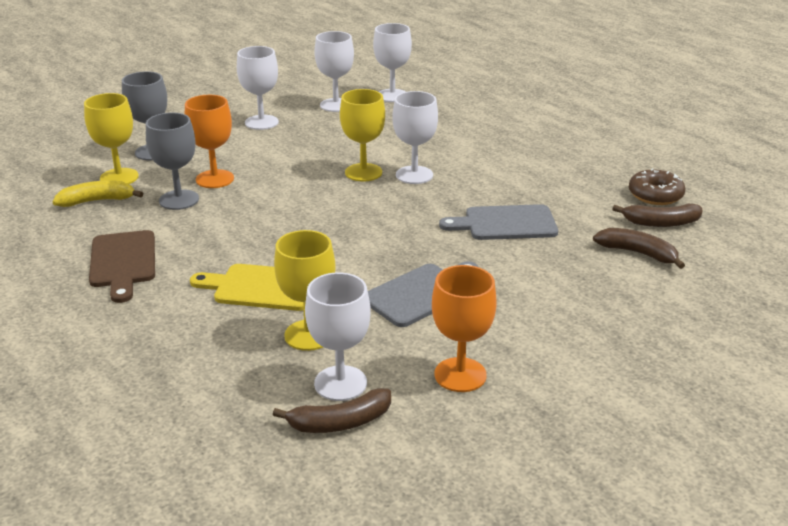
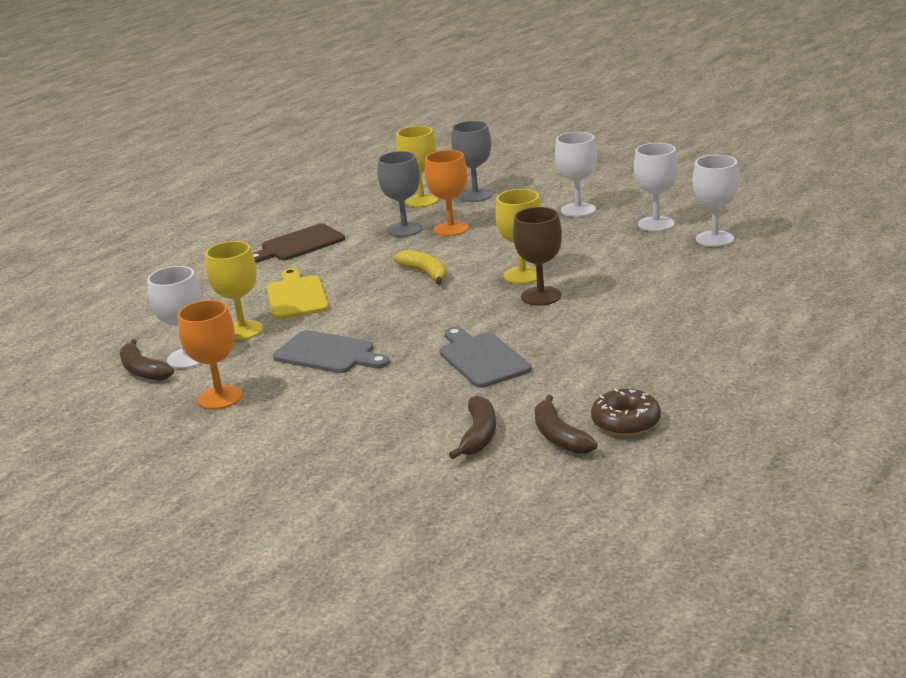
camera: 70 degrees right, 5 degrees down
(97, 201) = (379, 207): yellow banana -> yellow banana (425, 273)
(414, 175) = (541, 296): white goblet -> brown goblet

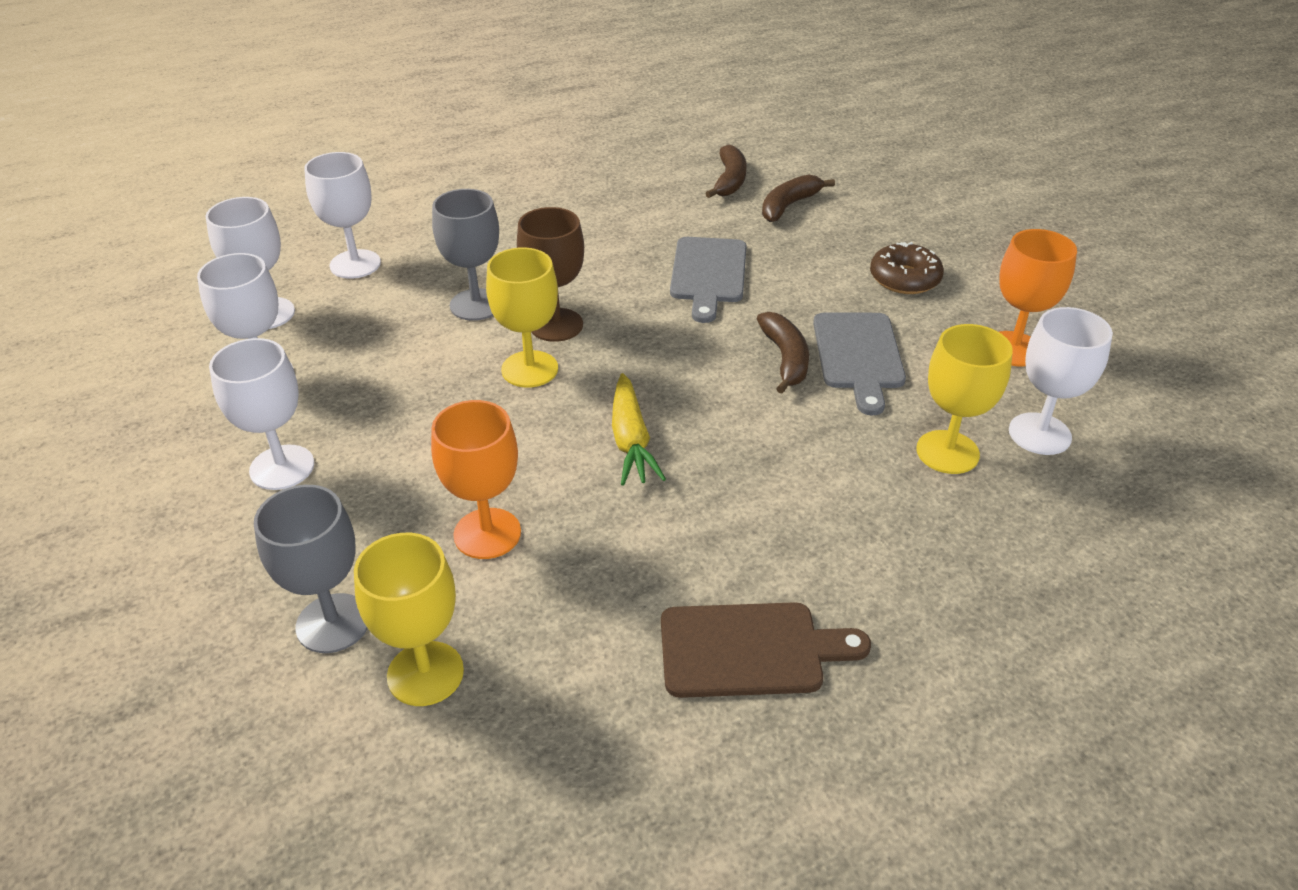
camera: 150 degrees left, 15 degrees up
(143, 370) = (1107, 440): brown banana -> brown banana (785, 359)
(296, 296) = (837, 489): yellow cutting board -> none
(328, 354) = (858, 355): grey cutting board -> grey cutting board turned 150 degrees counterclockwise
(404, 229) = (550, 581): grey goblet -> grey goblet (476, 305)
(425, 273) = (631, 440): yellow banana -> yellow carrot
(626, 422) = (668, 171): brown donut -> brown donut (904, 279)
(723, 273) = (355, 264): none -> white goblet

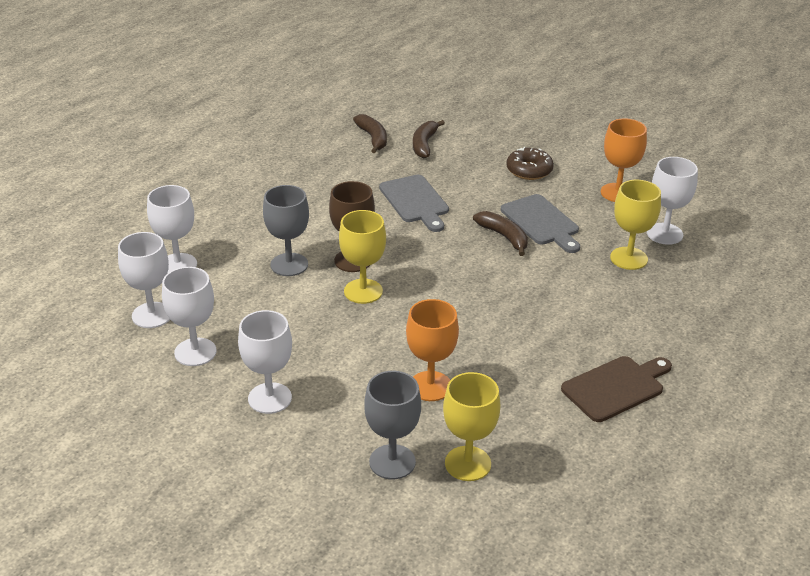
camera: 30 degrees left, 5 degrees down
(631, 440) = (461, 310): yellow carrot -> none

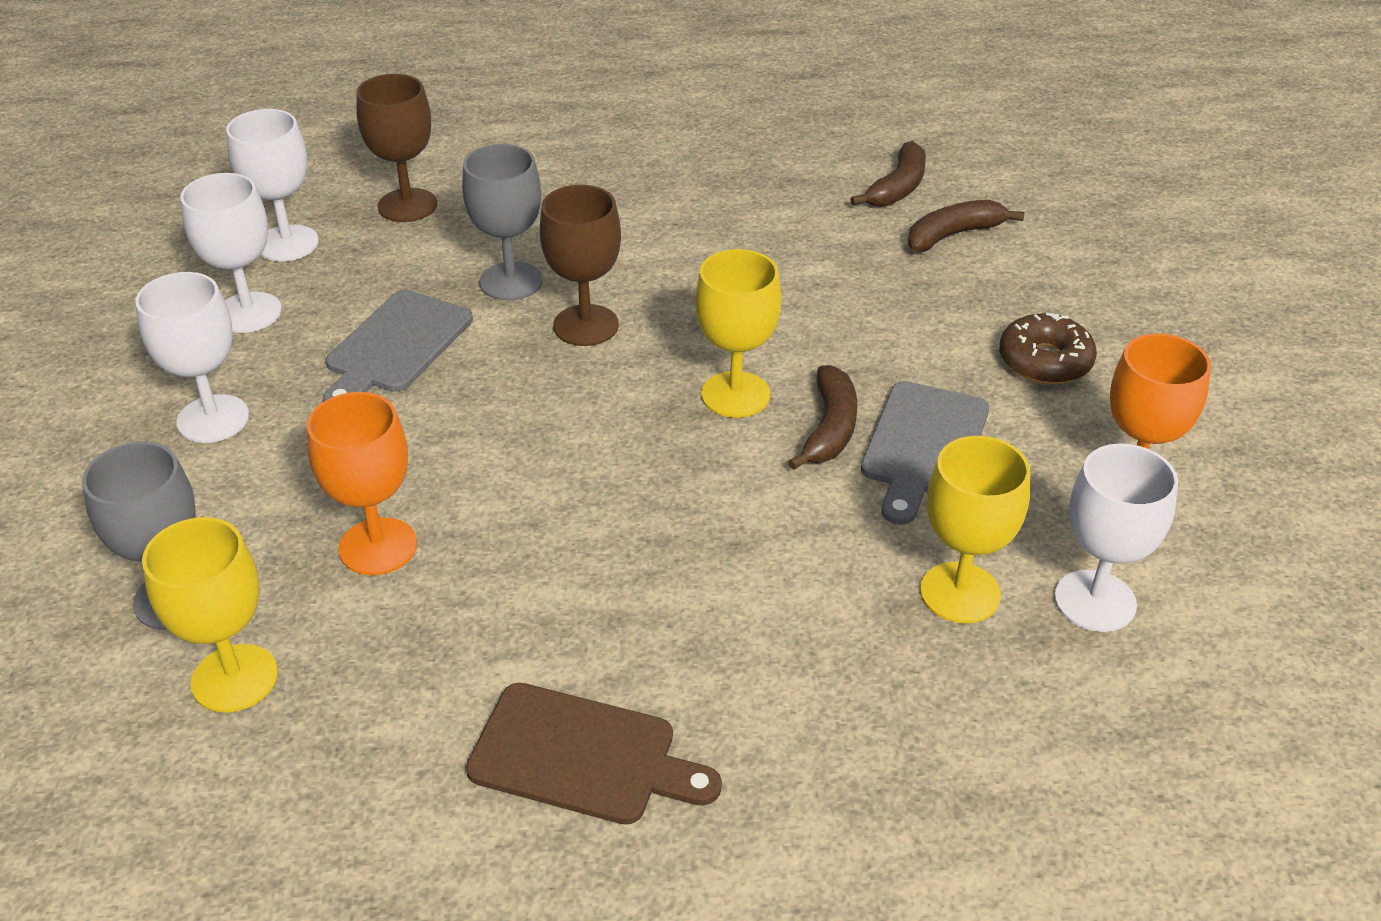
camera: 50 degrees right, 5 degrees up
(178, 265) = (407, 205): white goblet -> brown goblet
(363, 291) = (527, 371): yellow goblet -> yellow goblet (735, 395)
(415, 201) = (800, 302): grey cutting board -> grey cutting board (395, 346)

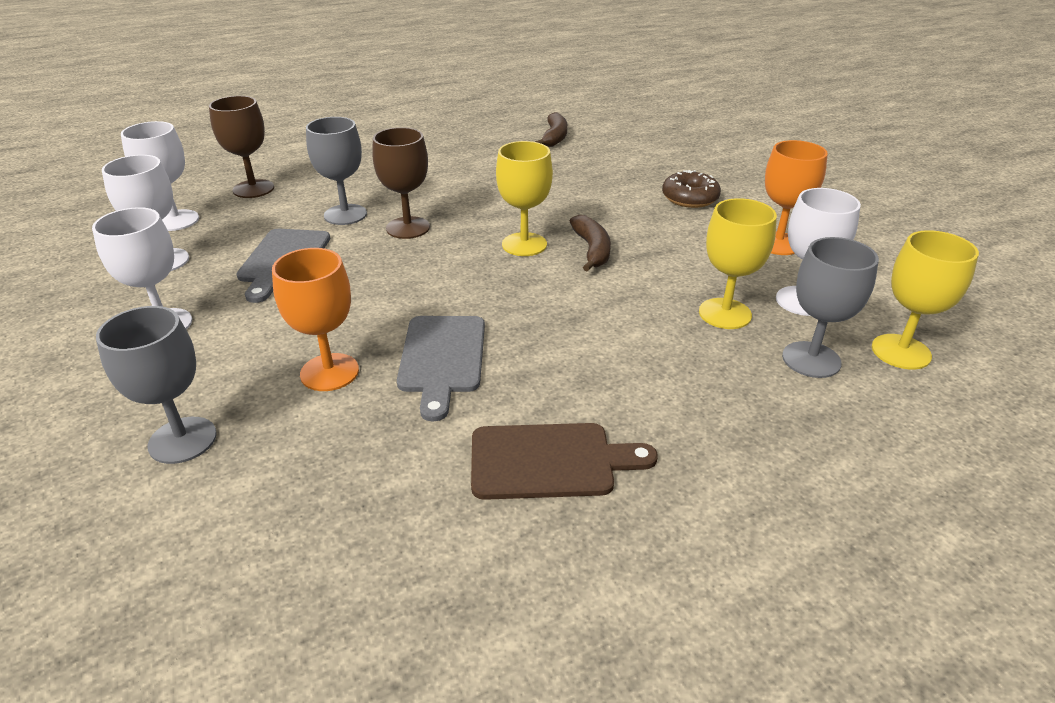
camera: 20 degrees left, 5 degrees down
(234, 678) = (257, 480): yellow goblet -> yellow goblet (901, 352)
(923, 446) = (652, 248): grey cutting board -> grey cutting board (442, 358)
(953, 235) = (600, 153): brown banana -> none
(1037, 705) = (811, 360): none -> grey goblet

